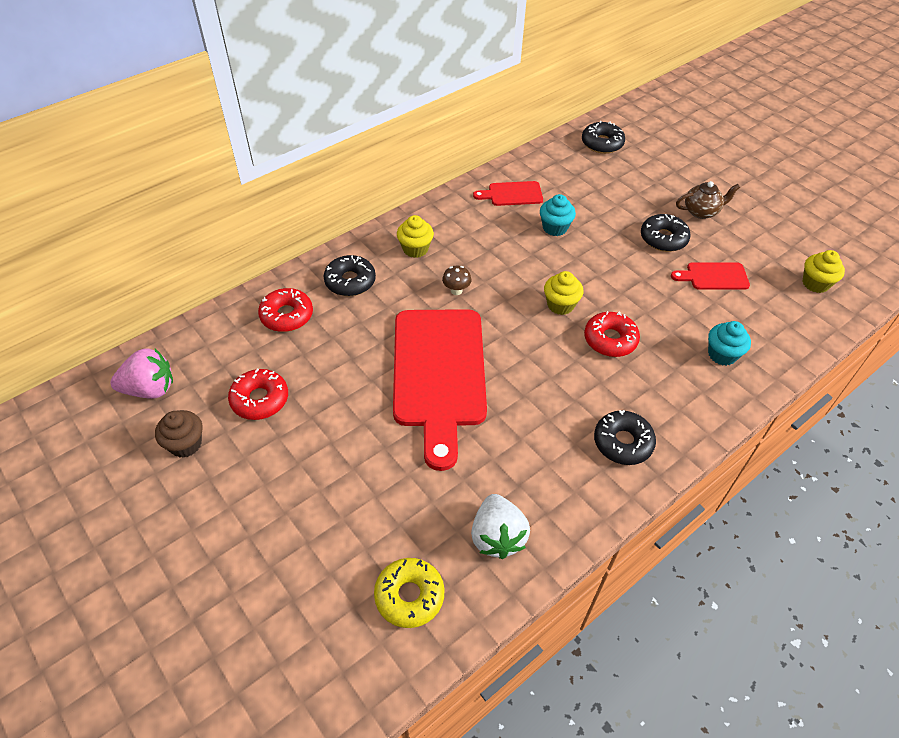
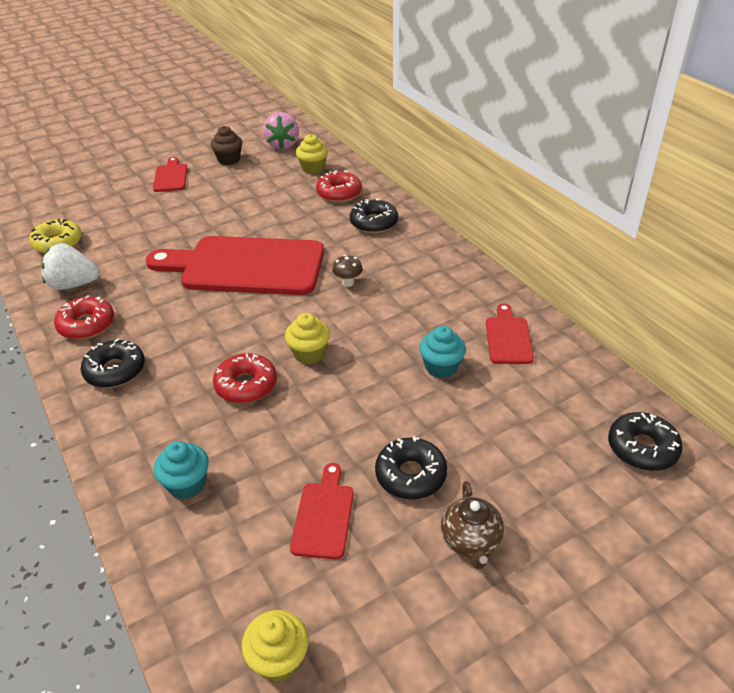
camera: 100 degrees right, 10 degrees down
(229, 506) = (170, 177): none -> red cutting board
(260, 399) = (255, 184): red donut -> red donut (86, 325)
(415, 249) = (414, 261): yellow cupcake -> yellow cupcake (313, 168)

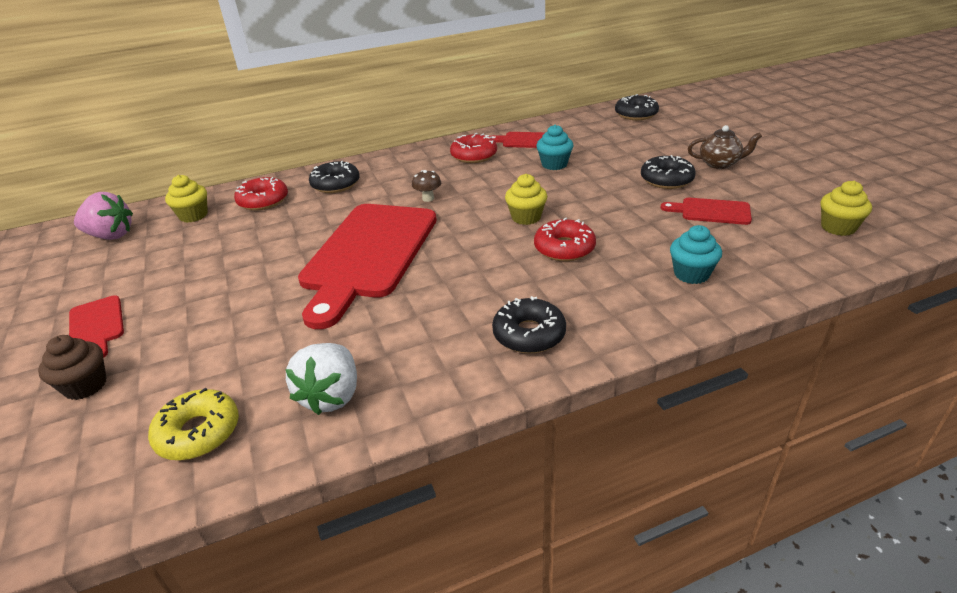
camera: 80 degrees left, 5 degrees down
(86, 325) = (433, 369): red donut -> red donut (474, 155)
(170, 177) = (97, 326): red cutting board -> red cutting board turned 120 degrees counterclockwise
(229, 160) = (103, 275): brown cupcake -> brown cupcake (85, 386)

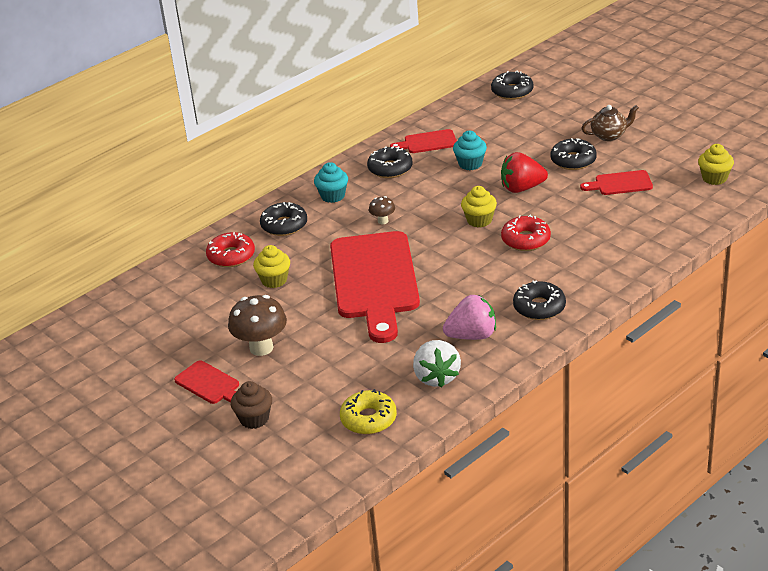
camera: 20 degrees left, 0 degrees up
(111, 236) = (122, 319): pink strawberry -> pink strawberry (472, 335)
(189, 298) = (261, 348): none -> brown mushroom
(193, 215) = (179, 284): yellow cupcake -> yellow cupcake (274, 280)
(474, 155) = (390, 169): red donut -> black donut
(593, 195) = (522, 188): none -> red strawberry
(691, 274) = (626, 239): turquoise cupcake -> turquoise cupcake (332, 196)

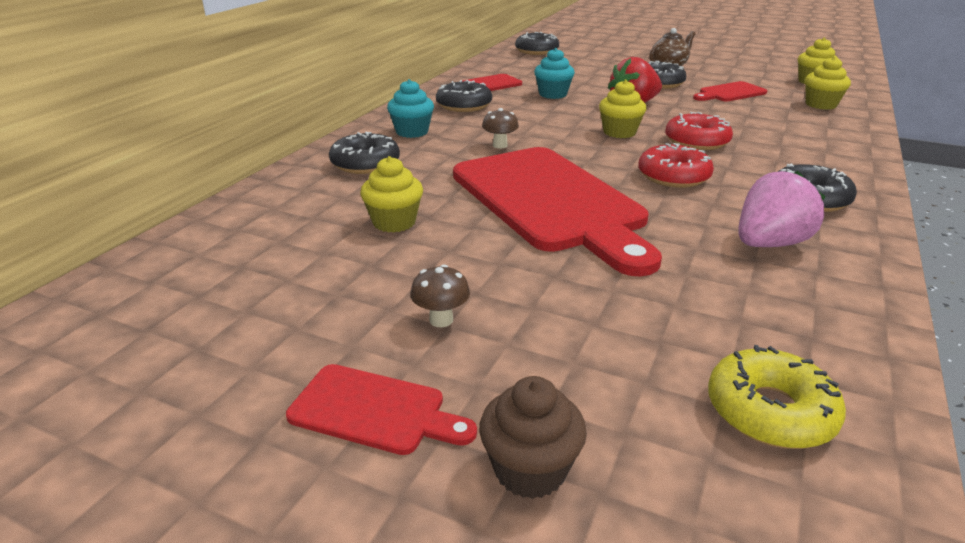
camera: 25 degrees left, 5 degrees down
(231, 256) = (303, 204): red donut -> red donut (673, 176)
(261, 348) = (441, 320): brown mushroom -> brown mushroom, size x0.51
(436, 377) = (794, 309): white strawberry -> none
(678, 211) = (821, 105): none -> yellow cupcake

